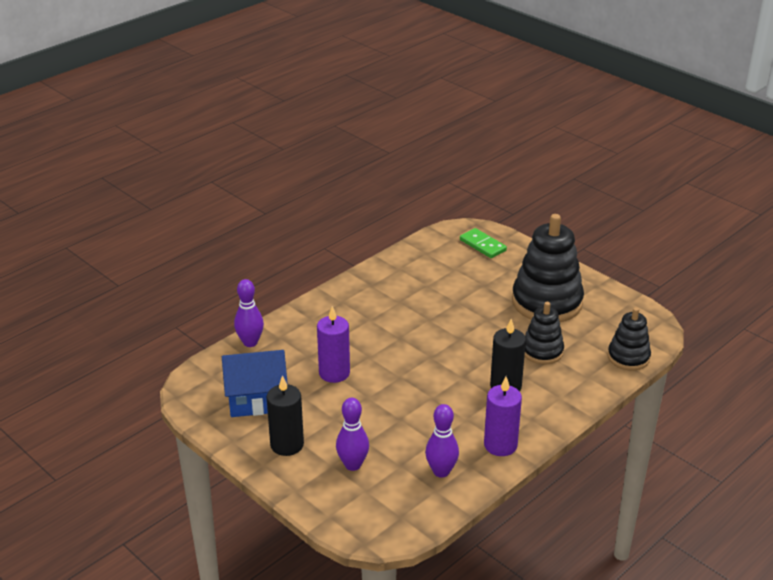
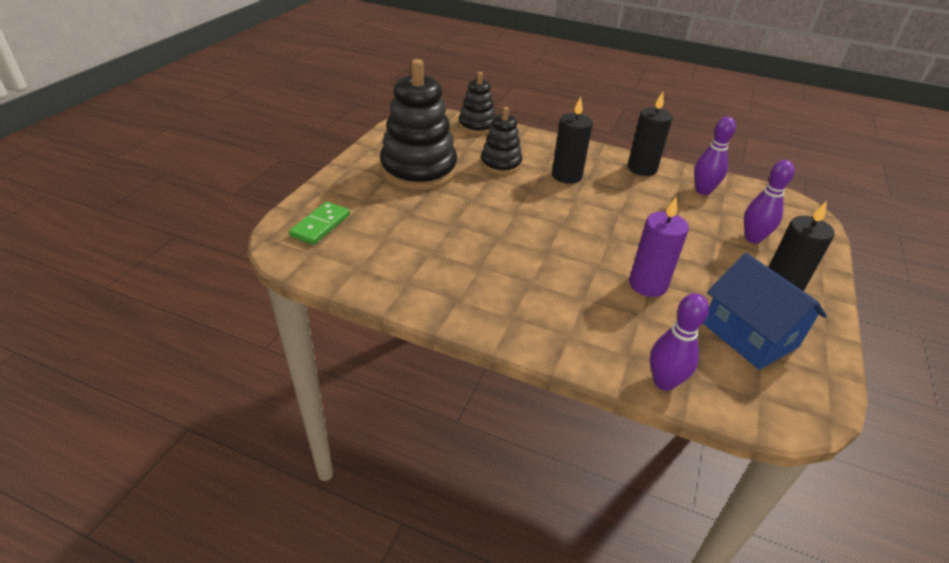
camera: 115 degrees left, 5 degrees up
(500, 445) = (642, 168): purple candle -> black candle

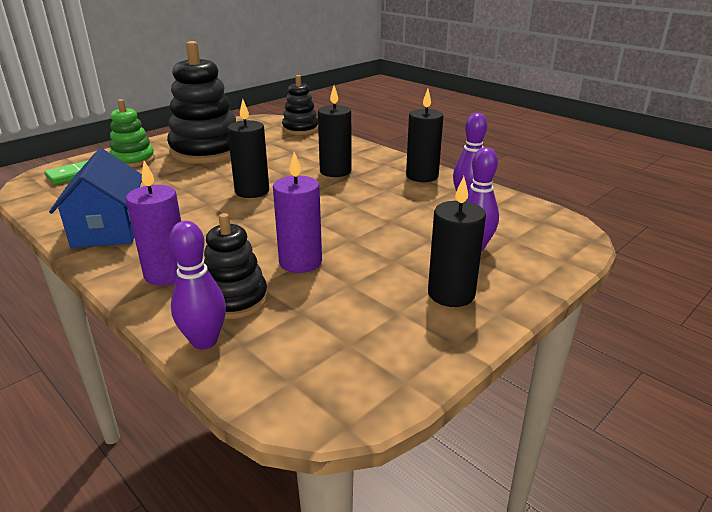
camera: 25 degrees right, 10 degrees down
(357, 195) = (133, 160): none -> green stacking toy
(500, 164) = (284, 156): black stacking toy -> black stacking toy (235, 300)
(521, 214) = (252, 191): none -> black candle
(557, 325) = (167, 274): none -> purple candle
(749, 335) = (355, 325): blue house -> blue house (109, 229)

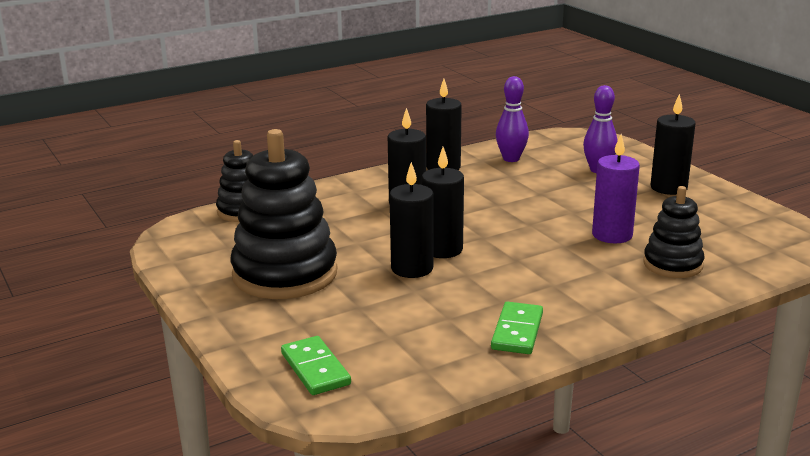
camera: 75 degrees left, 5 degrees down
(109, 229) = (517, 331): blue house -> green domino
(133, 160) = (284, 327): green stacking toy -> none
(167, 274) = (625, 294): purple candle -> none
(204, 341) = (732, 277): purple bowling pin -> none
(217, 184) = (412, 268): none -> black candle

